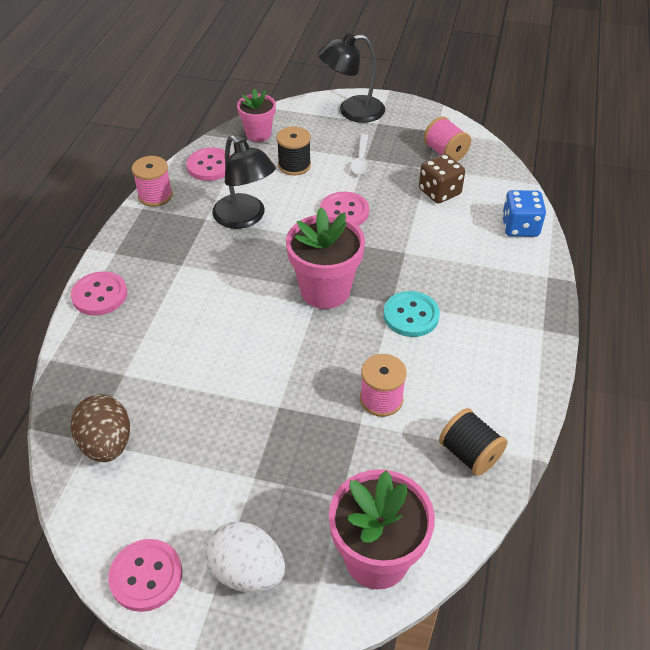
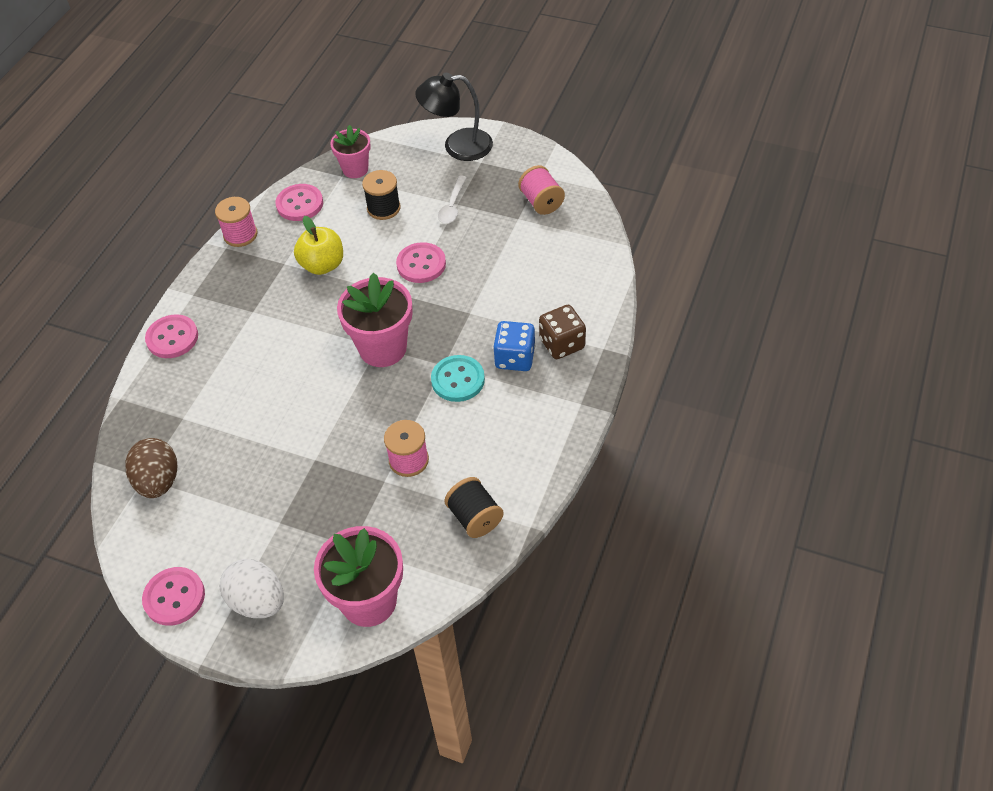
camera: 10 degrees right, 5 degrees up
(245, 218) = (322, 265): black lamp -> yellow apple
(439, 192) = (522, 248): brown dice -> brown dice (562, 344)
(520, 227) = (592, 293): blue dice -> blue dice (515, 358)

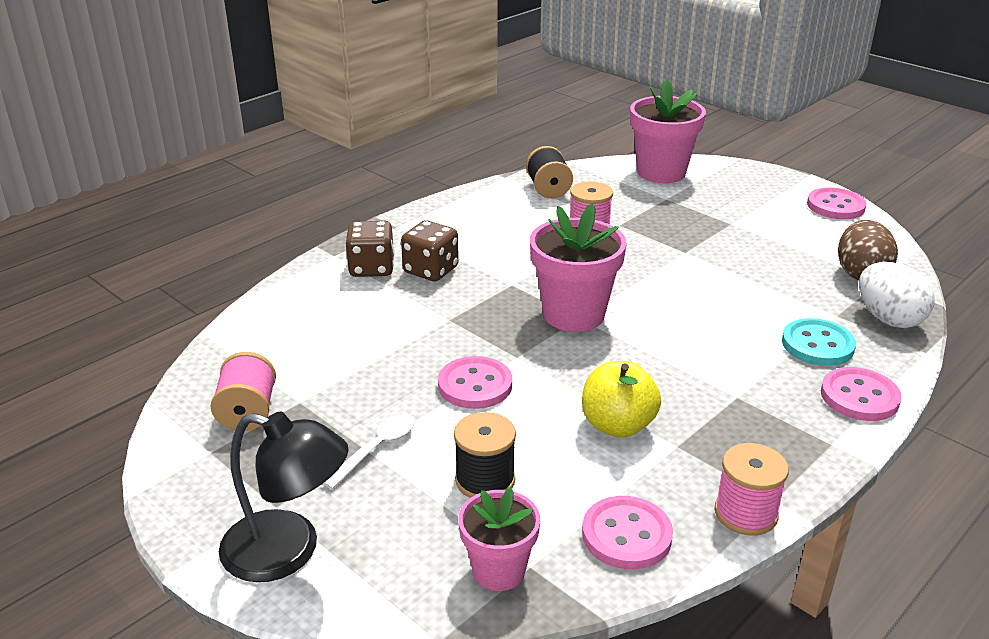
camera: 160 degrees left, 20 degrees down
(258, 601) = (757, 190): white egg -> white egg (888, 319)
(458, 380) = (504, 269): turquoise button -> turquoise button (817, 345)
(515, 358) = (431, 270): blue dice -> brown dice

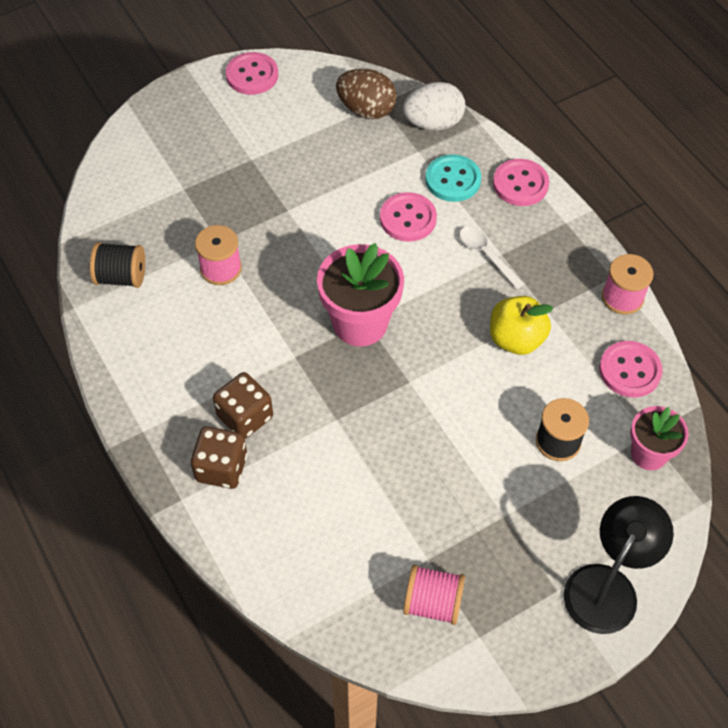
camera: 75 degrees left, 25 degrees up
(377, 448) = (504, 508): white spoon -> white spoon (486, 255)
(475, 385) = (441, 421): pink button -> pink button (408, 218)
(661, 172) = (128, 173): pink flower pot -> none

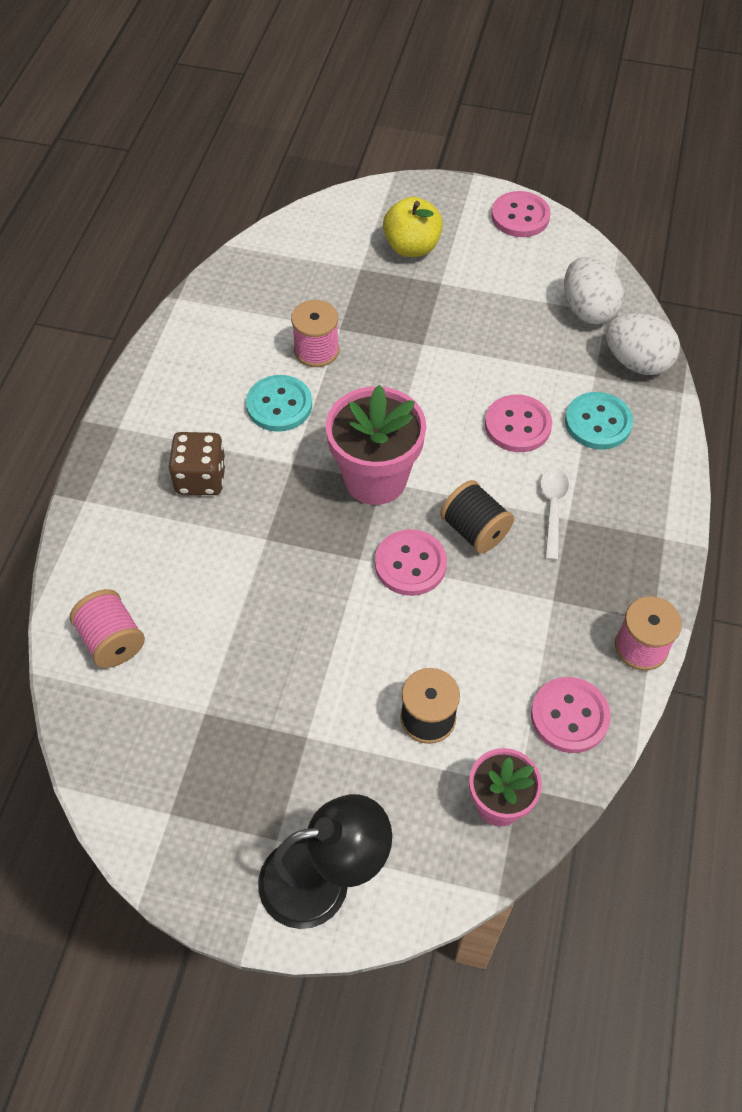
camera: 45 degrees right, 0 degrees up
(121, 277) = (236, 301): black spool -> black spool (474, 530)
(221, 468) = (139, 502): brown dice -> none
(240, 325) = (279, 405): none -> turquoise button
(366, 110) = (587, 310): brown egg -> white egg
(432, 603) = (166, 750): pink spool -> pink spool (112, 640)
(516, 339) = (494, 600): yellow apple -> yellow apple (412, 247)
(520, 184) = (659, 472): pink button -> pink button (410, 564)

